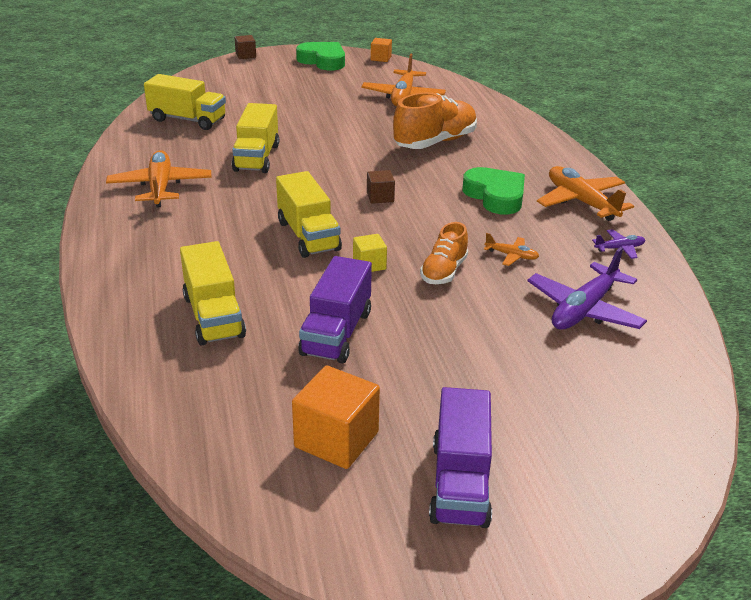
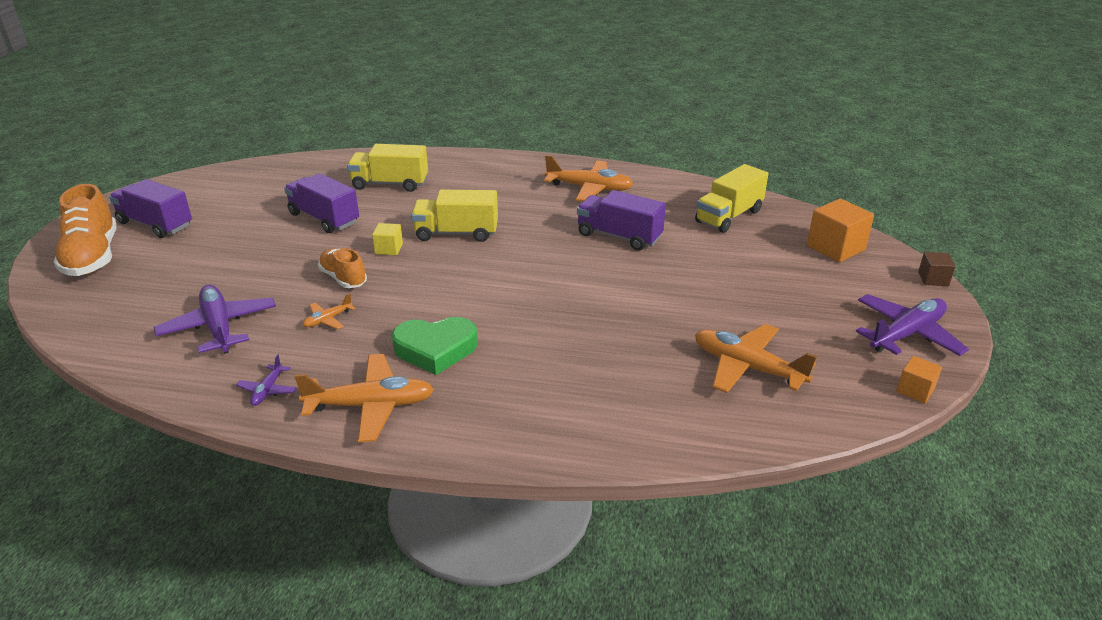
camera: 115 degrees right, 0 degrees up
(257, 157) = (619, 236): yellow truck -> purple truck
(323, 61) = (906, 334): green heart -> purple plane
(336, 439) = (235, 199): orange cube -> orange cube (835, 248)
(380, 197) = (491, 281): brown cube -> none
(435, 142) = (590, 350): orange shoe -> orange shoe (93, 257)

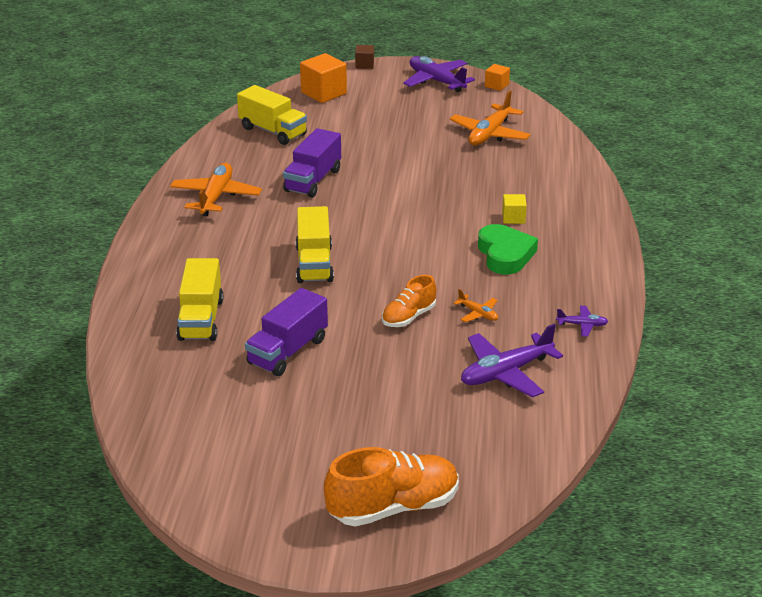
camera: 95 degrees left, 0 degrees up
(155, 224) = (310, 480): purple truck -> none
(370, 406) = (582, 274): orange plane -> none
(389, 249) = (349, 299): yellow cube -> yellow cube (513, 218)

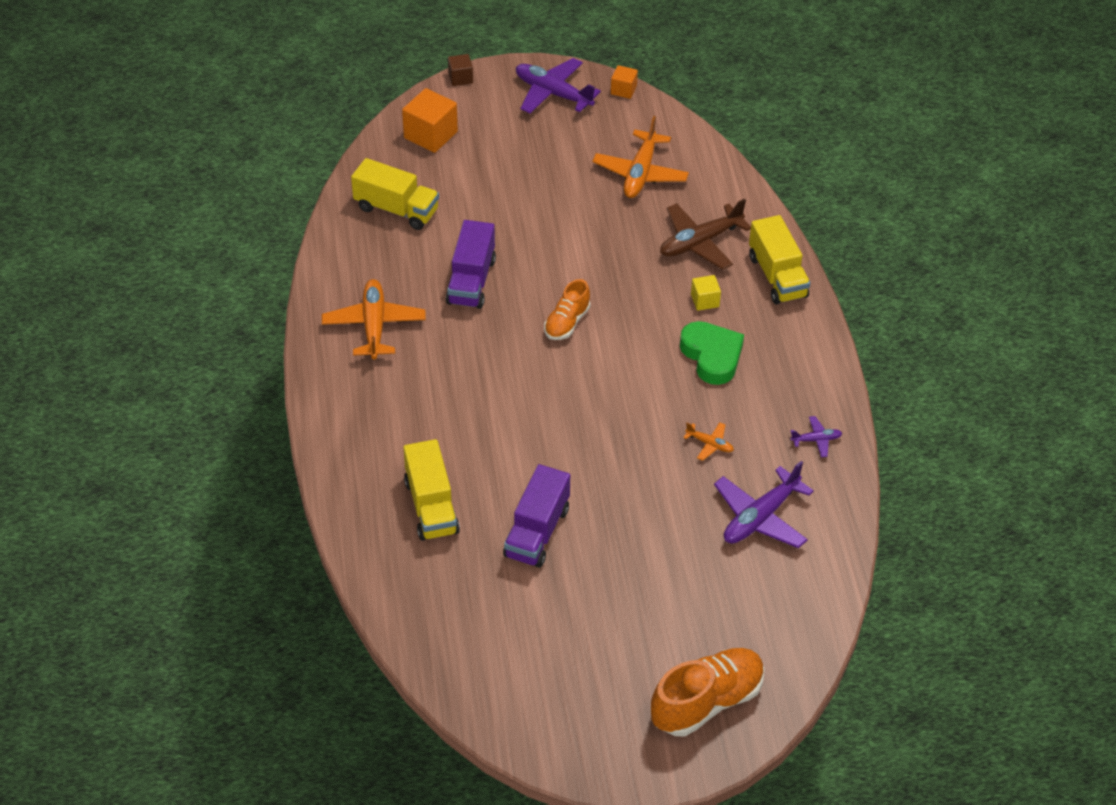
camera: 15 degrees left, 15 degrees up
(314, 264) = (519, 406): yellow truck -> yellow truck (777, 276)
(408, 317) = (642, 462): orange shoe -> orange shoe (567, 322)
(524, 181) = (700, 242): none -> brown plane

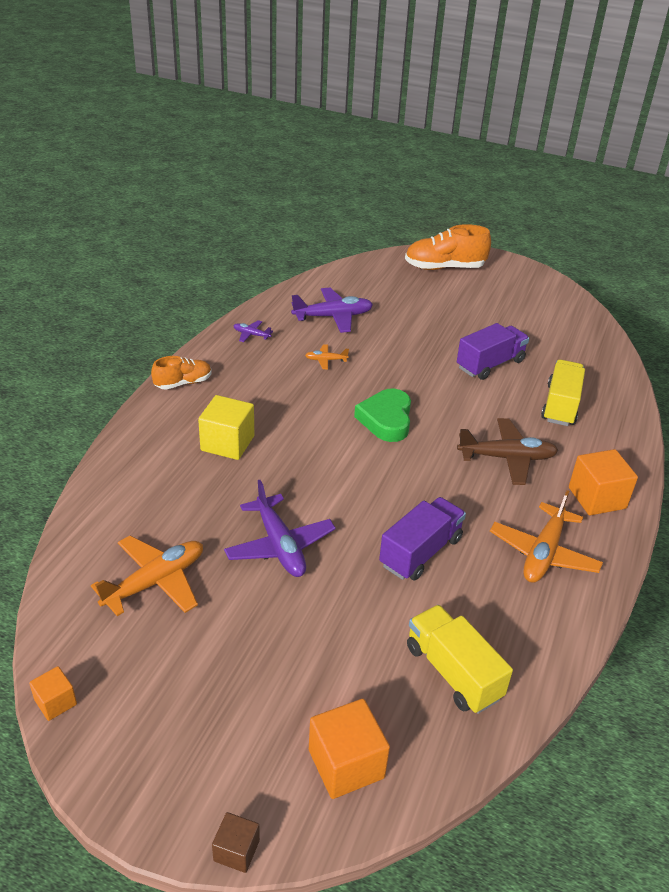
camera: 150 degrees left, 10 degrees down
(350, 403) = (597, 498): none -> orange cube
(553, 93) = (141, 746): purple plane -> purple plane (279, 545)
(567, 322) = (359, 477): orange shoe -> orange shoe (183, 383)
(700, 242) = (177, 488): brown plane -> brown plane (507, 458)
(705, 300) = (227, 443): yellow cube -> yellow cube, size x1.80
(709, 444) = (326, 360): orange plane -> orange plane turned 60 degrees counterclockwise
(712, 356) = (266, 406): green heart -> green heart (386, 419)
(777, 276) = (148, 434): yellow truck -> none

